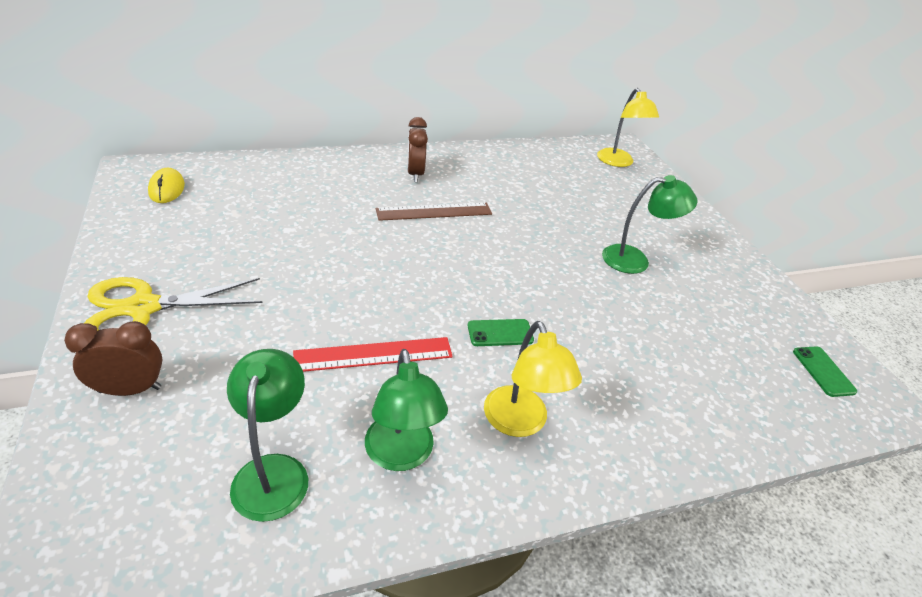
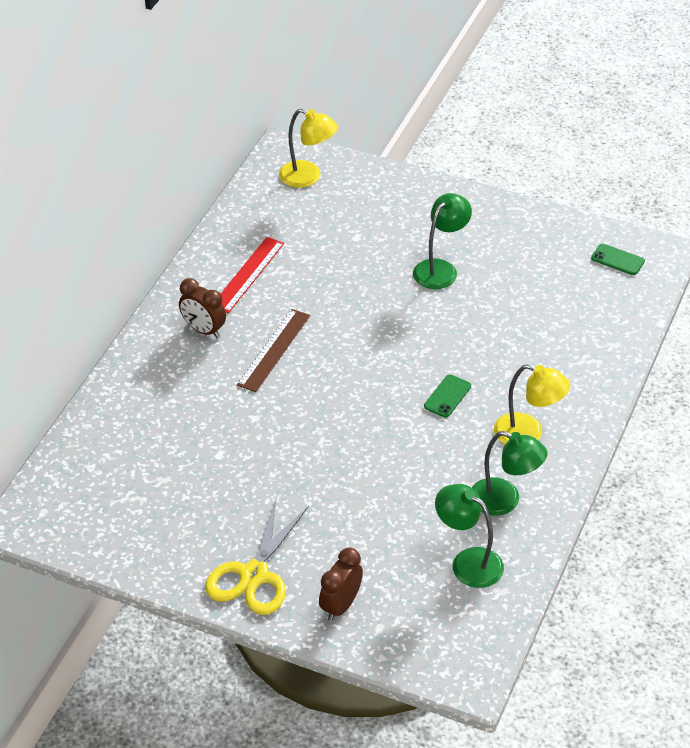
camera: 45 degrees left, 5 degrees up
(167, 189) = (82, 510): yellow mouse -> none
(374, 354) = (411, 472): red ruler -> red ruler (248, 274)

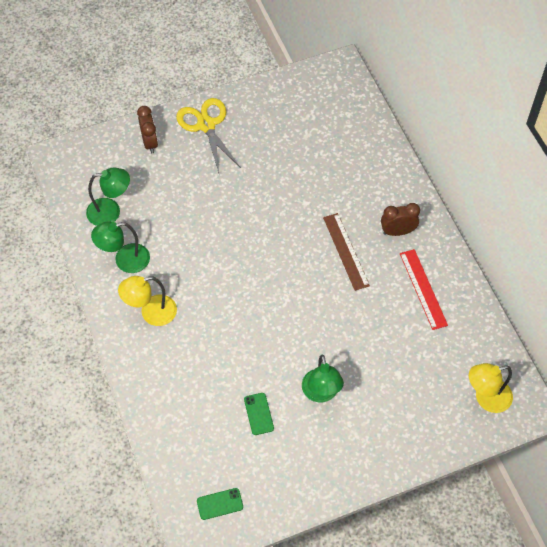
camera: 135 degrees right, 15 degrees up
(447, 396) = (219, 301): green phone -> green phone (258, 414)

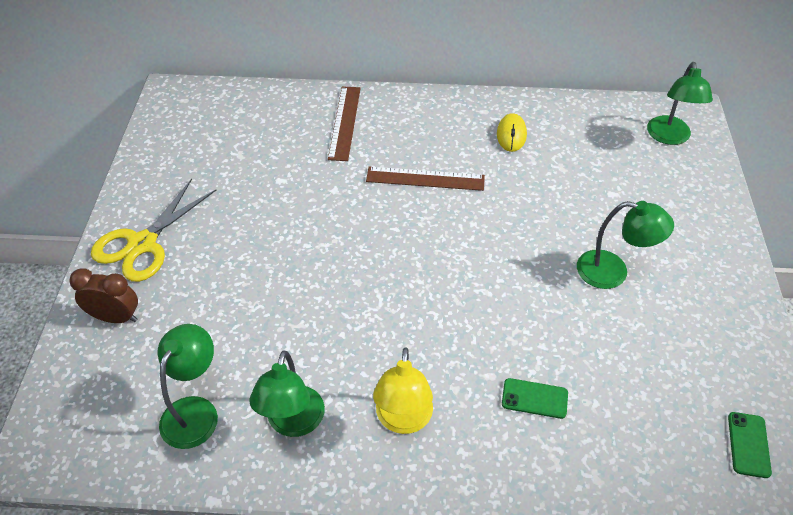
camera: 65 degrees left, 10 degrees down
(206, 125) = (142, 244): yellow scissors -> yellow scissors turned 60 degrees counterclockwise
(258, 414) = (620, 348): green phone -> green phone (534, 398)
(373, 180) = (344, 122): none -> brown ruler
(397, 231) = (425, 128): brown clock -> none
(423, 289) = (511, 135): red ruler -> yellow mouse
(486, 398) = (669, 137): yellow lamp -> green lamp

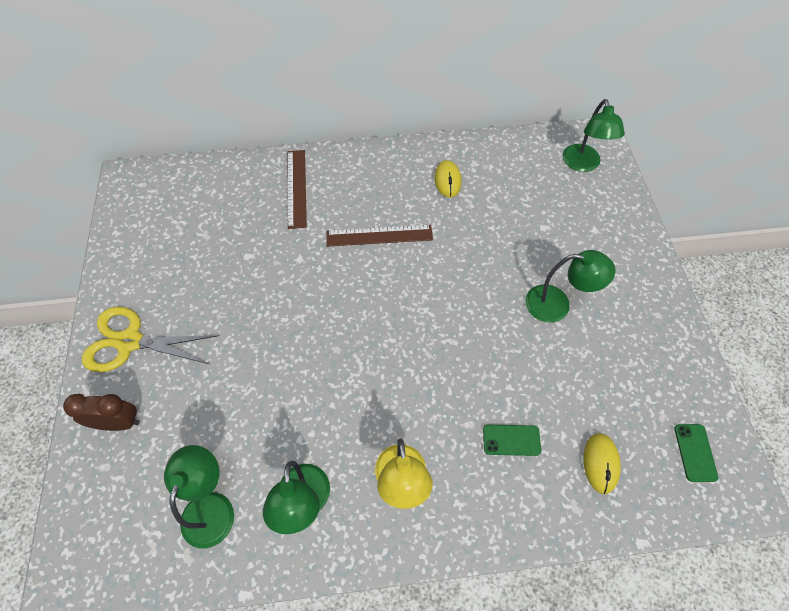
camera: 10 degrees left, 10 degrees up
(142, 244) = (130, 341): yellow scissors -> yellow scissors turned 75 degrees clockwise
(633, 438) = (600, 463): none -> yellow mouse

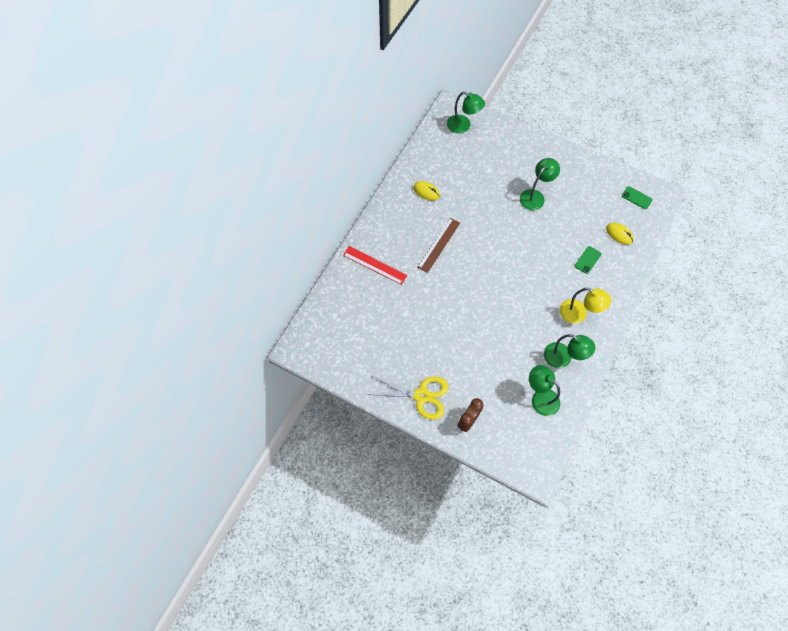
camera: 55 degrees left, 5 degrees up
(130, 341) = (421, 396): yellow scissors -> yellow scissors turned 120 degrees counterclockwise
(296, 188) = (375, 265): brown ruler -> red ruler

